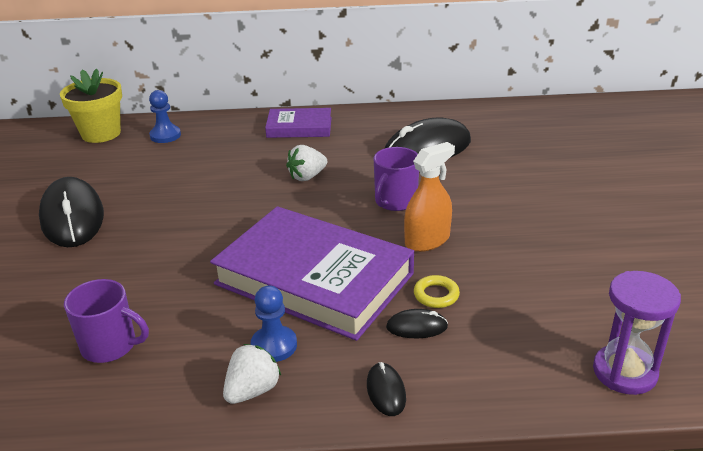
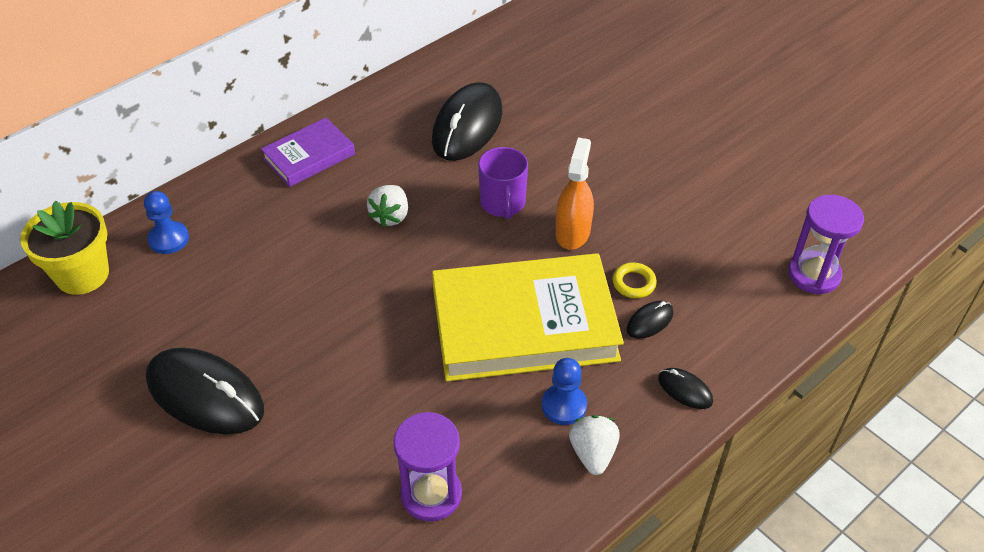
camera: 40 degrees left, 15 degrees up
(110, 346) = (431, 494): purple mug -> purple hourglass
(314, 279) = (524, 324): purple book -> yellow book

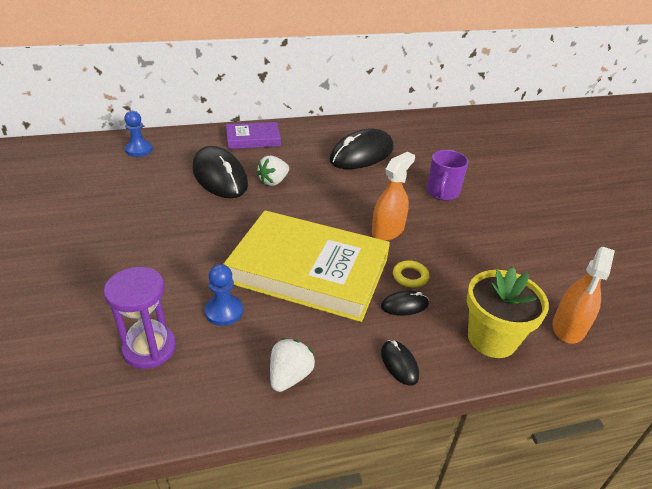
camera: 25 degrees right, 10 degrees down
(82, 274) = (78, 150): yellow flower pot -> yellow flower pot (492, 338)
(205, 395) = (75, 229): black mouse -> black mouse (220, 177)
(503, 203) = (351, 199): purple mug -> purple mug (442, 193)
(564, 405) = (295, 333): blue pawn -> blue pawn (224, 311)
(814, 274) = (568, 327): purple hourglass -> orange spray bottle

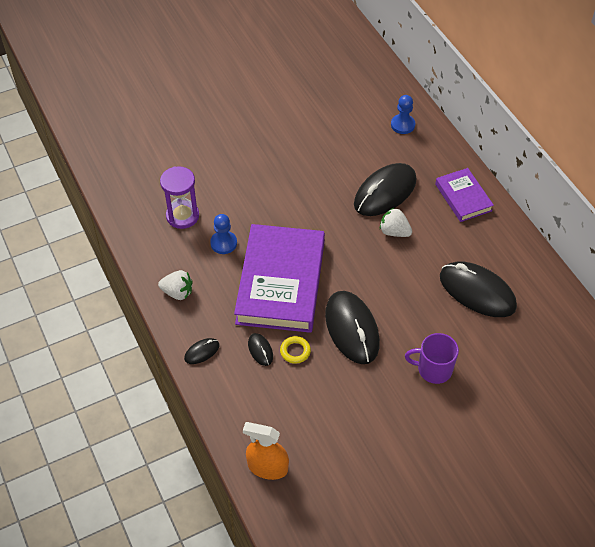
camera: 80 degrees right, 15 degrees up
(308, 270) = (280, 282): yellow book -> purple book
(387, 231) = (352, 329): orange spray bottle -> black mouse
(492, 338) = (240, 410): yellow flower pot -> none

